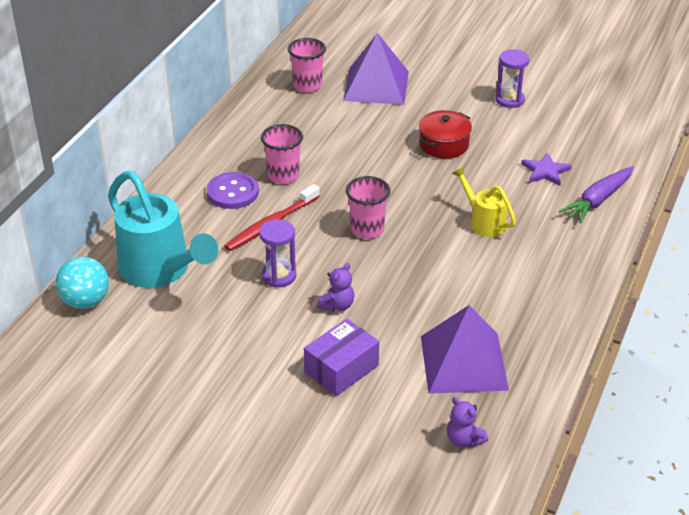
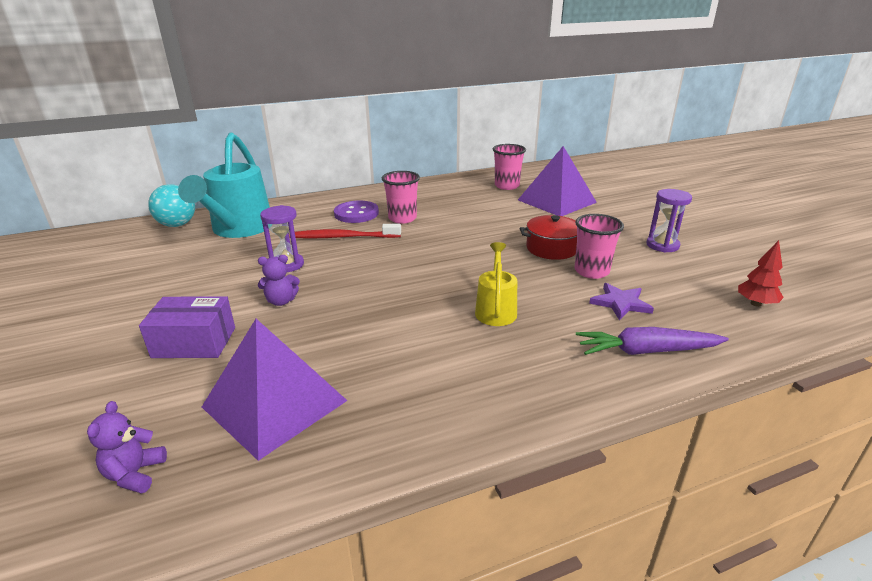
camera: 45 degrees right, 10 degrees down
(367, 230) = (395, 269): pink cup -> pink cup (591, 271)
(613, 127) = (755, 304): none -> red tree

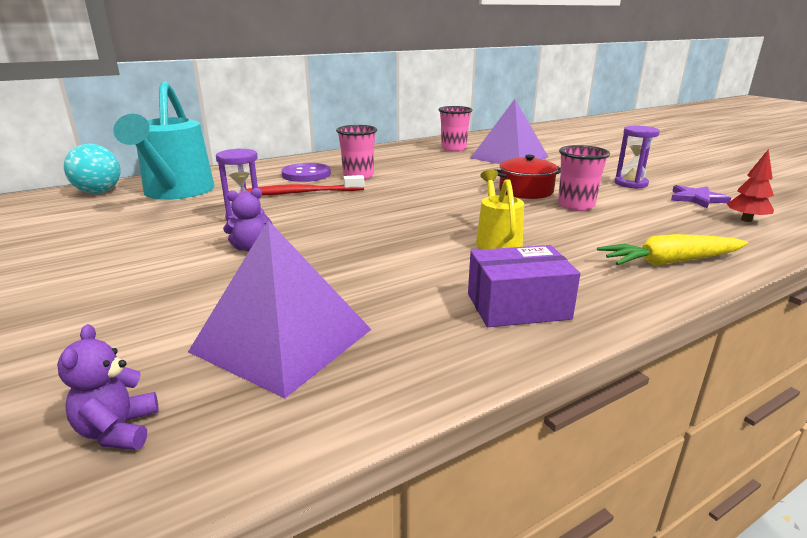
camera: 10 degrees left, 5 degrees down
(194, 342) = (156, 291): purple box -> purple box (518, 306)
(620, 303) = (620, 227): purple star -> purple star (697, 199)
(646, 351) = (670, 262): purple carrot -> yellow carrot

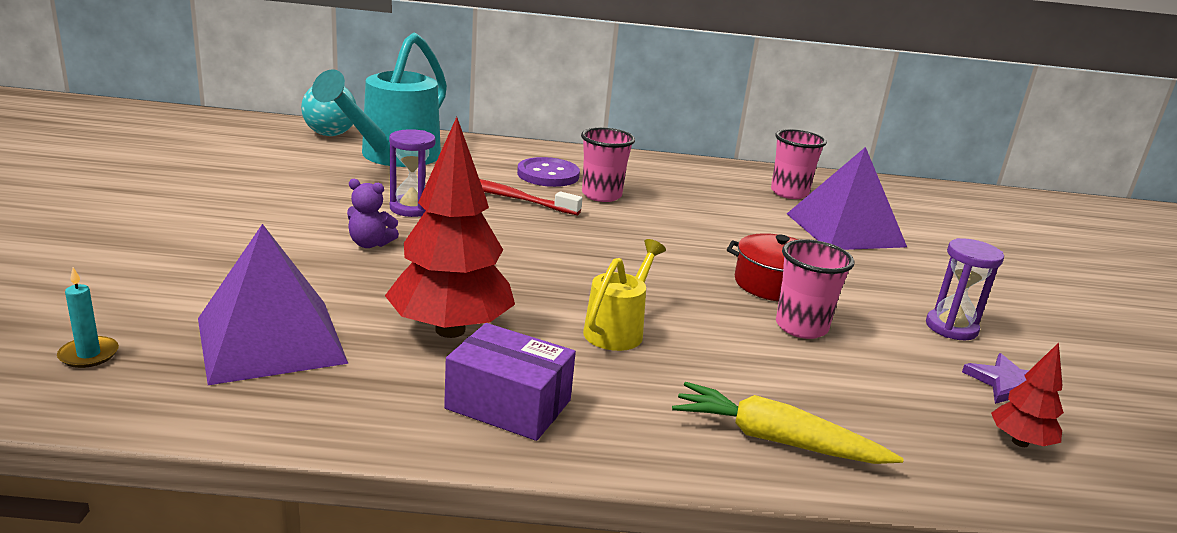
camera: 30 degrees right, 0 degrees up
(118, 430) = (89, 354): purple teddy bear -> turquoise candle
(402, 278) = (450, 330): none -> red tree

